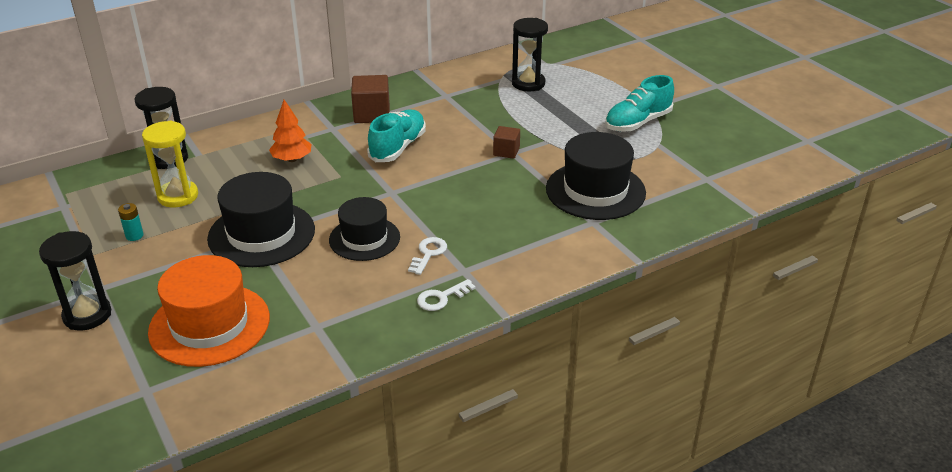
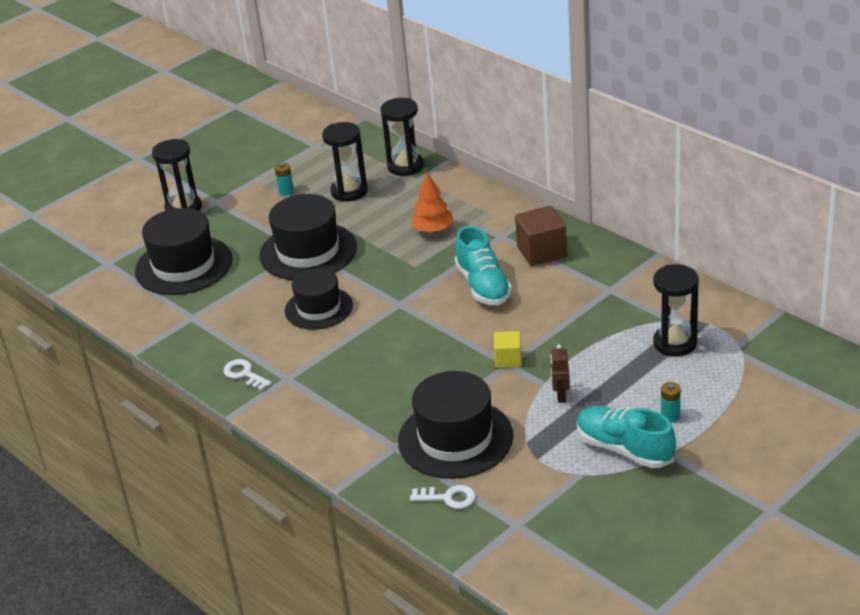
camera: 80 degrees right, 0 degrees up
(178, 196) = (349, 191): yellow hourglass -> black hourglass
(209, 325) = (184, 265): orange hat -> black hat
(398, 147) = (483, 286): turquoise shoe -> turquoise shoe turned 60 degrees clockwise
(428, 254) = (307, 351): white key -> white key (448, 498)
(506, 151) = (508, 359): brown cube -> yellow cube
(565, 137) = (560, 396): none -> brown robot
(609, 100) = (670, 416): none -> turquoise battery

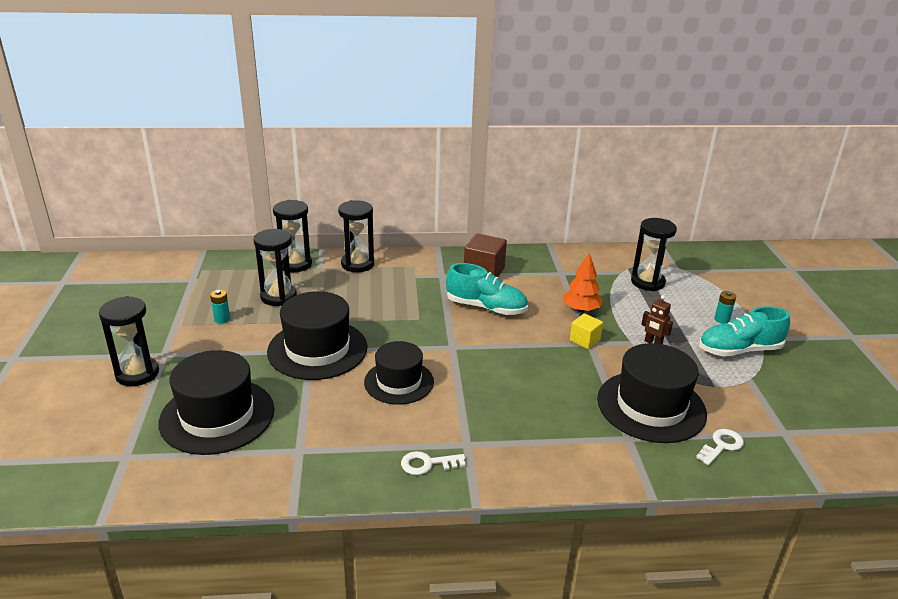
camera: 55 degrees left, 5 degrees down
(433, 230) = (389, 292): orange tree -> orange tree (581, 309)
(452, 190) = (357, 264): none -> black hourglass

